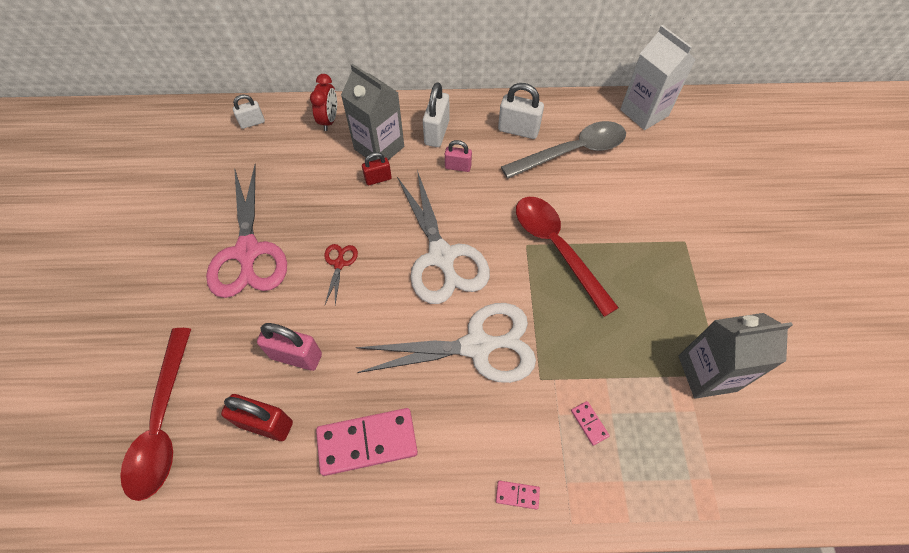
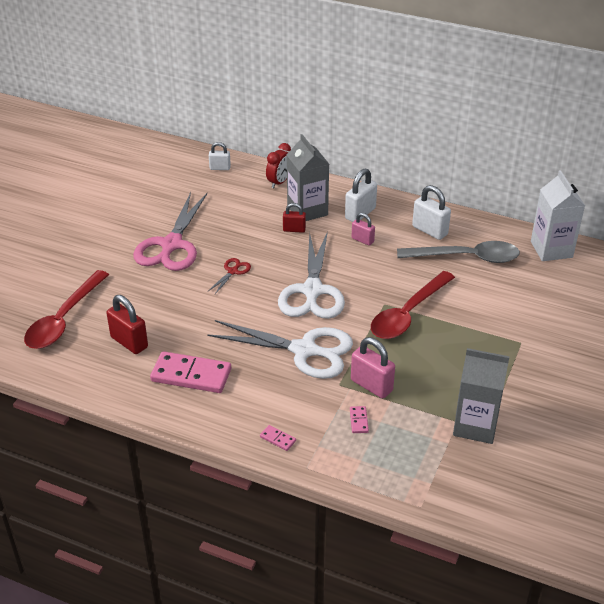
camera: 25 degrees right, 20 degrees down
(296, 356) = (171, 313): pink padlock -> pink padlock (371, 385)
(557, 248) = (408, 314): red spoon -> red spoon turned 135 degrees counterclockwise

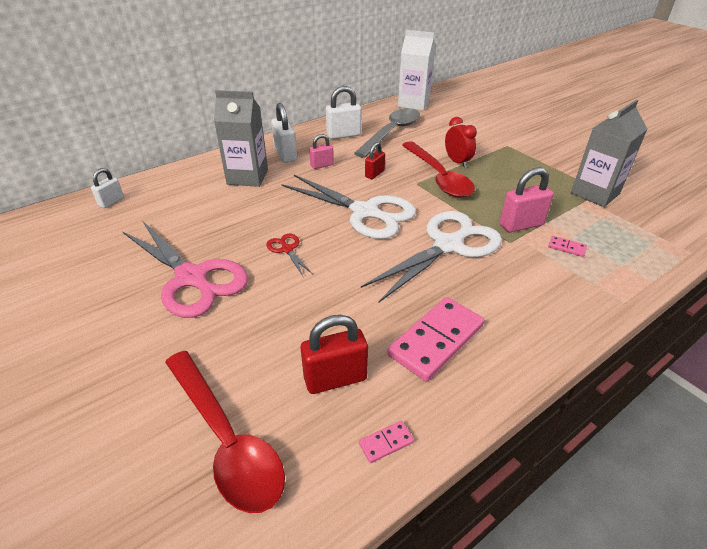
camera: 60 degrees left, 0 degrees up
(278, 439) = (575, 308): pink domino -> pink domino (386, 443)
(279, 182) = (186, 177): red clock -> red clock (457, 162)
(294, 229) = (266, 192): red padlock -> red padlock (374, 174)

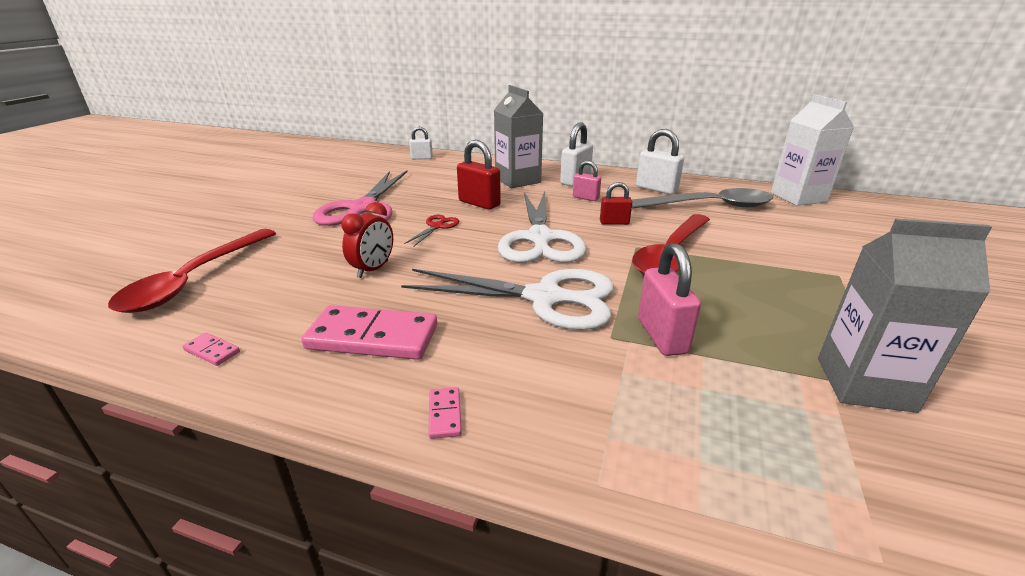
camera: 55 degrees right, 10 degrees down
(335, 378) = (283, 301): red padlock -> red padlock (479, 203)
(457, 162) = (726, 255): red clock -> red clock (373, 269)
(521, 225) = (662, 336): pink padlock -> pink padlock turned 45 degrees clockwise
(566, 247) = (665, 389): pink domino -> pink domino (445, 414)

